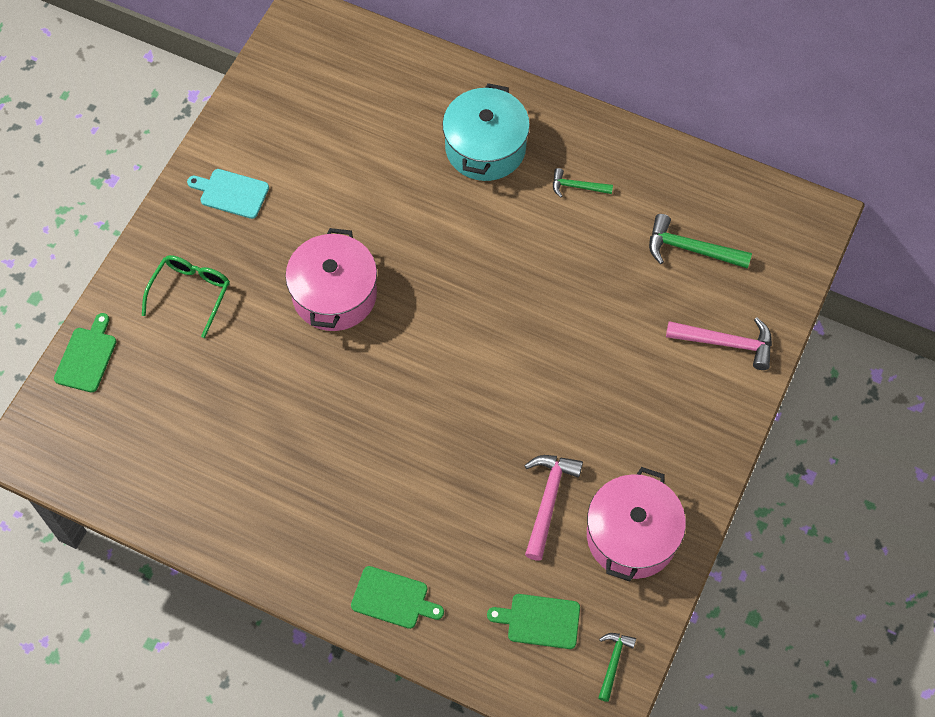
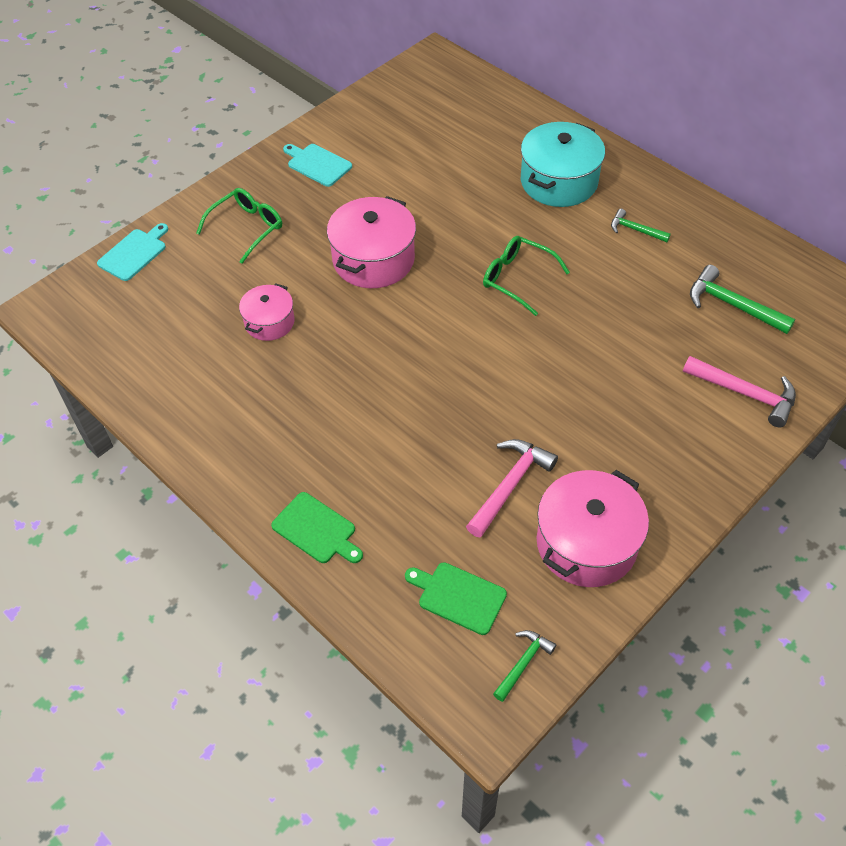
camera: 20 degrees right, 10 degrees down
(87, 357) = (134, 253): green cutting board -> turquoise cutting board
(260, 397) = (269, 322): none -> pink pot
(483, 277) = (518, 279): none -> green glasses

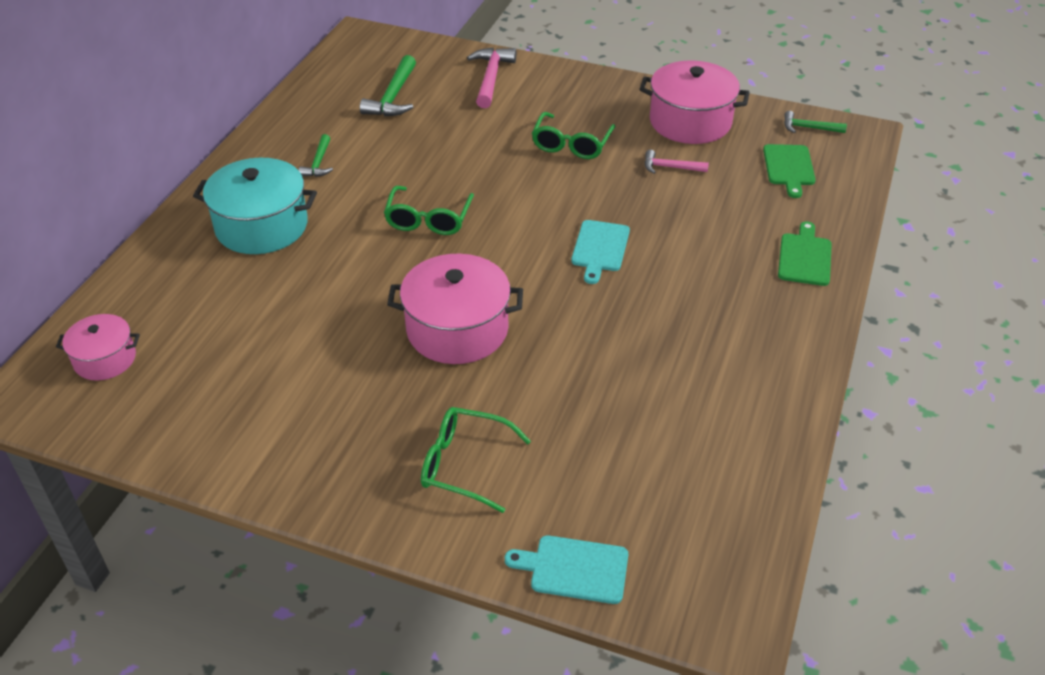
camera: 115 degrees left, 10 degrees down
(269, 322) = (601, 380): pink pot -> pink pot (105, 359)
(317, 164) = (307, 441): turquoise cutting board -> turquoise cutting board (599, 248)
(510, 485) = (670, 167): pink hammer -> pink hammer, size x0.60
(588, 418) = (572, 144): none -> green glasses

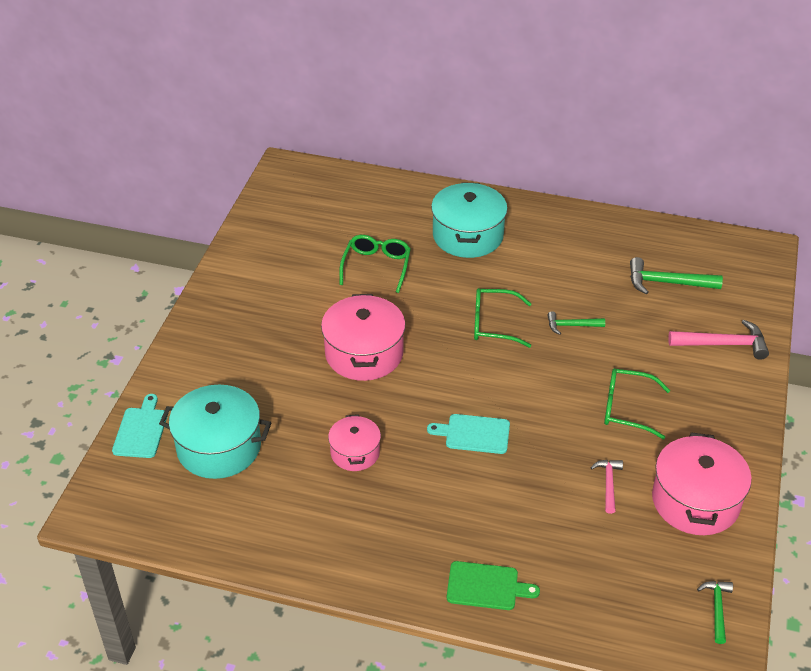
camera: 85 degrees right, 0 degrees up
(105, 359) = (322, 192): pink pot -> pink pot (355, 452)
(318, 163) = (555, 252): green hammer -> green hammer (571, 325)
(465, 465) = (230, 370): green glasses -> green glasses (376, 267)
(611, 476) = (219, 447): none -> turquoise pot
(789, 167) = (634, 584): green cutting board -> none

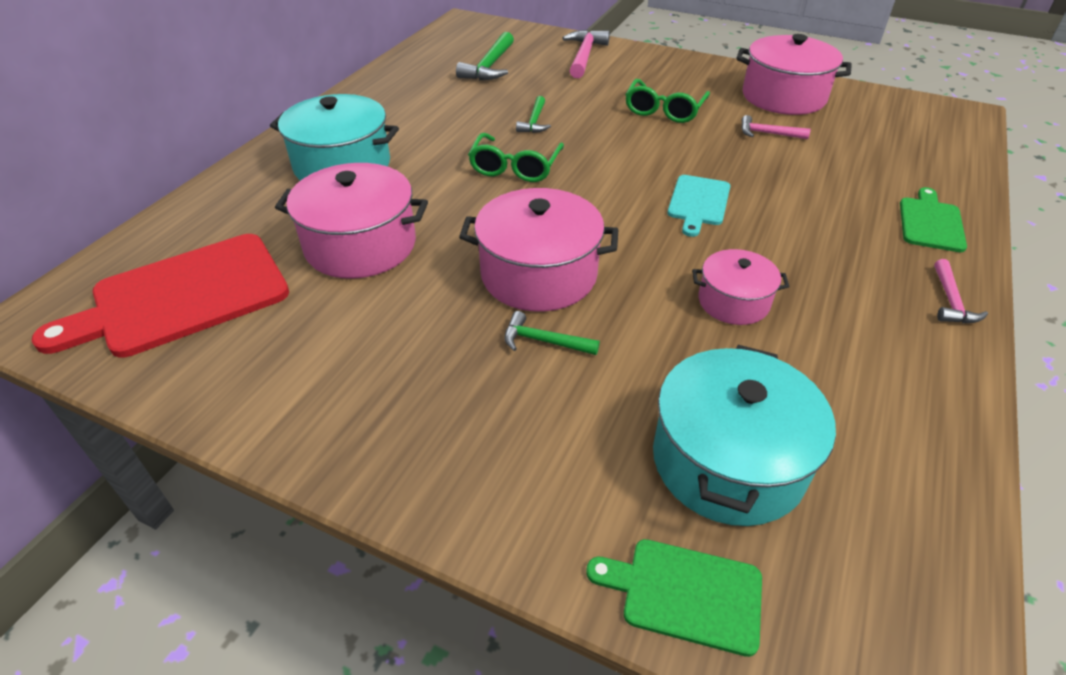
camera: 80 degrees left, 0 degrees up
(141, 430) = (685, 593): turquoise cutting board -> green cutting board
(313, 211) = (182, 296): none -> red cutting board
(376, 267) = (360, 245): green glasses -> pink pot
(380, 579) = (950, 301): none -> pink hammer
(717, 609) = (907, 106): green hammer -> green hammer (544, 341)

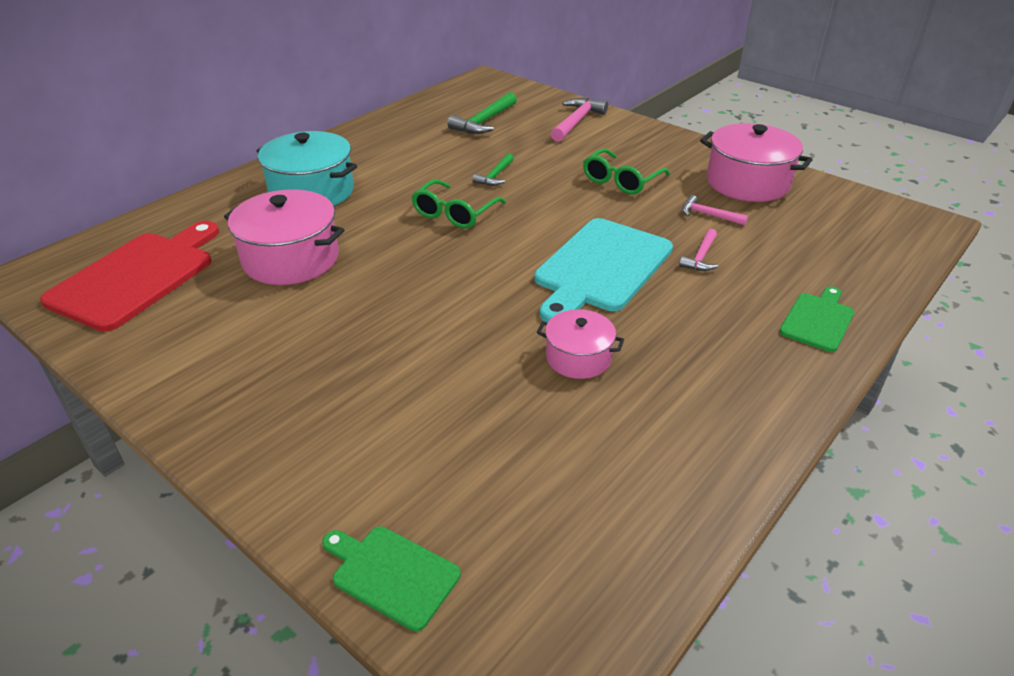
camera: 15 degrees right, 5 degrees down
(182, 296) = (137, 277): red cutting board -> red cutting board turned 135 degrees clockwise
(539, 274) = (422, 306): pink pot -> none
(544, 341) = (394, 360): green hammer -> none
(698, 203) = (600, 268): turquoise cutting board -> turquoise cutting board, size x1.90
(728, 461) = (490, 484): turquoise pot -> none
(950, 301) = (788, 393): pink hammer -> pink hammer (701, 257)

